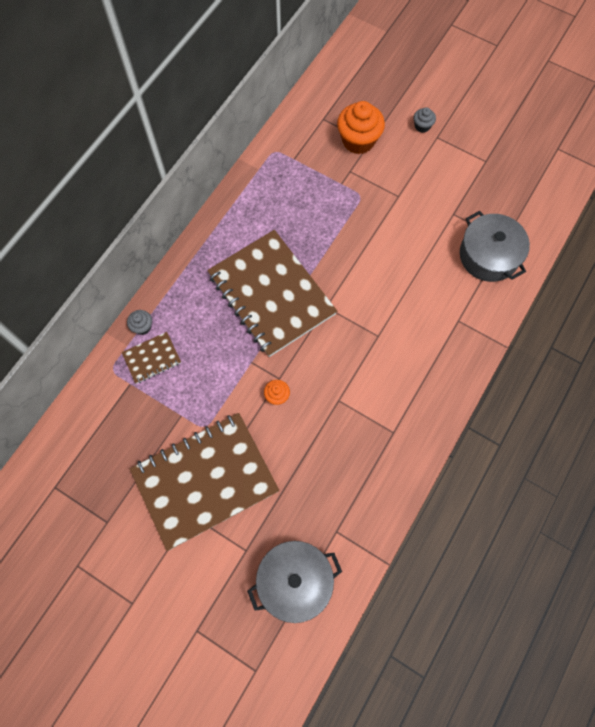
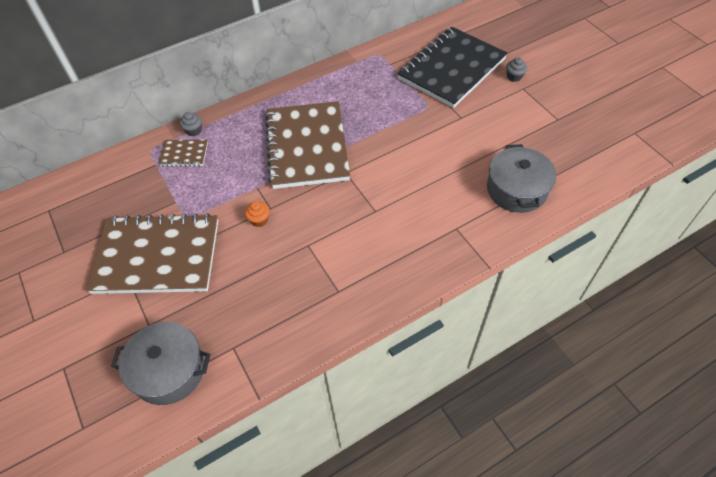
camera: 30 degrees right, 15 degrees down
(358, 141) = (451, 69): orange cupcake -> black notebook

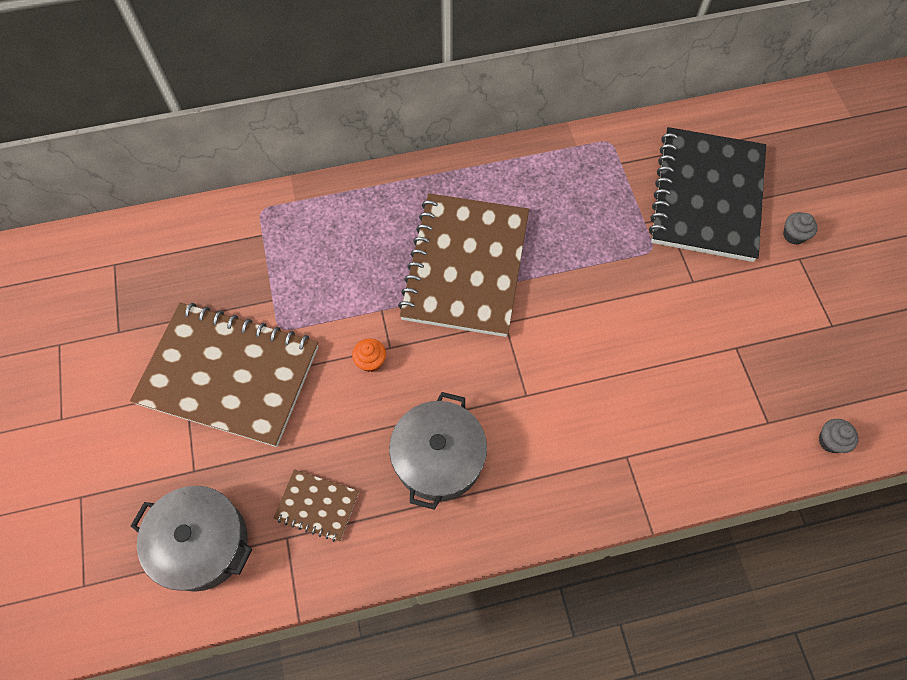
camera: 15 degrees right, 10 degrees up
(184, 154) = (302, 230): brown notebook -> brown notebook (317, 506)
(194, 130) = (324, 196): grey cupcake -> grey cupcake (830, 441)
(451, 69) = (706, 196): black notebook -> black notebook turned 45 degrees counterclockwise
(516, 189) = (732, 422): grey pot -> grey pot (438, 458)

